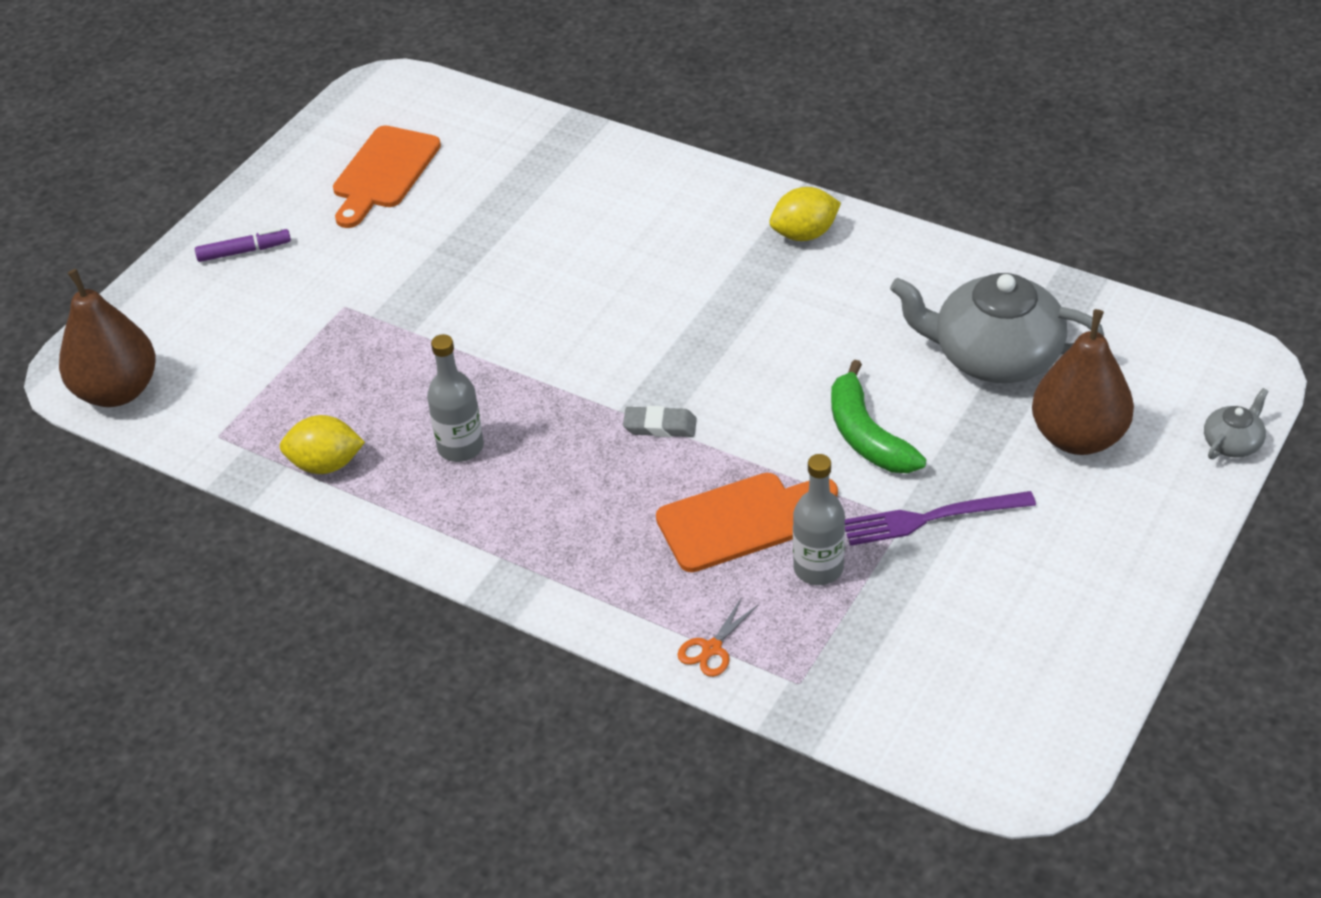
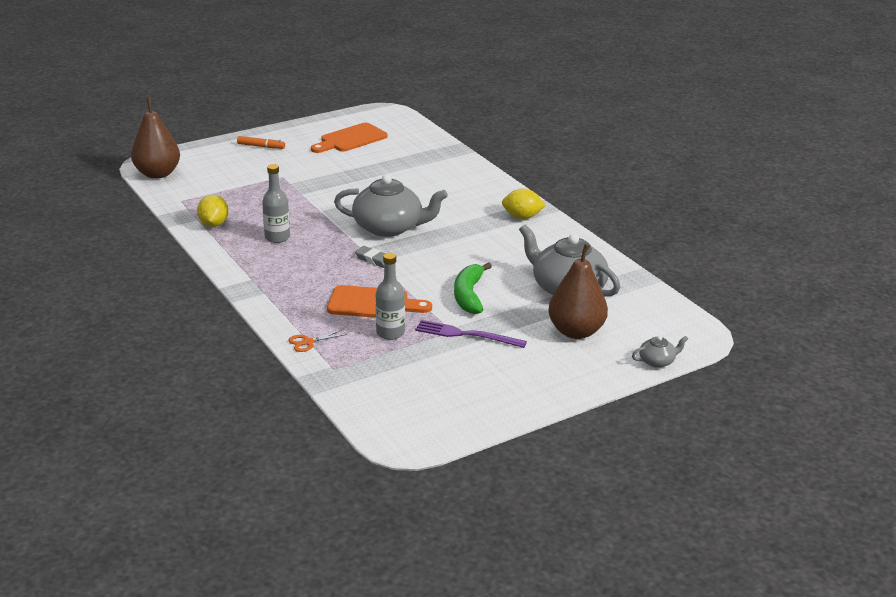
camera: 25 degrees right, 15 degrees down
(244, 251) = (261, 146): purple marker -> orange marker
(326, 464) = (214, 224): yellow lemon -> yellow lemon turned 60 degrees clockwise
(621, 345) = (389, 227): none -> grey teapot

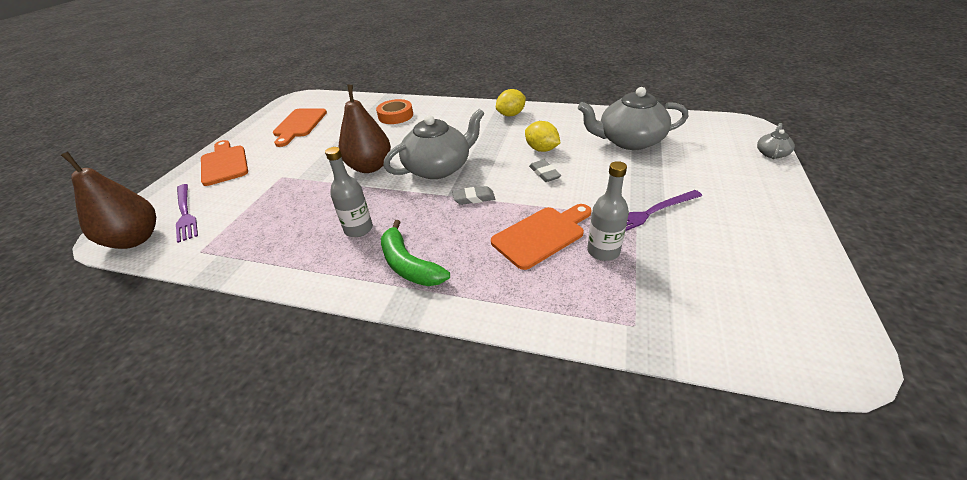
camera: 40 degrees left, 10 degrees up
(199, 171) = (185, 213): none -> purple fork
(214, 224) = (272, 254): yellow lemon -> yellow lemon (541, 149)
(261, 146) = (224, 164): orange marker -> orange cutting board
(308, 342) = (563, 315): orange scissors -> none
(432, 169) = (395, 116): none -> orange tape
(452, 272) = (544, 173): none -> grey eraser
(469, 295) = (588, 182): green banana -> green banana (408, 265)
(576, 332) = (696, 164): brown pear -> brown pear (370, 167)

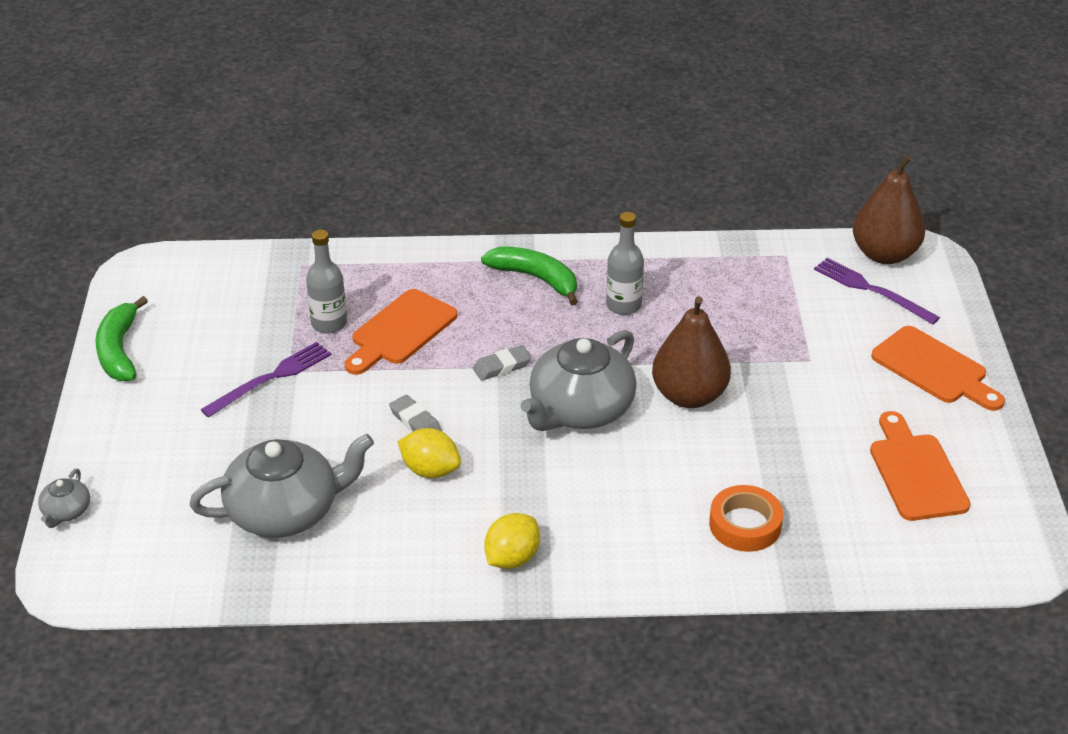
camera: 160 degrees right, 0 degrees up
(801, 255) = (119, 350): none -> green banana

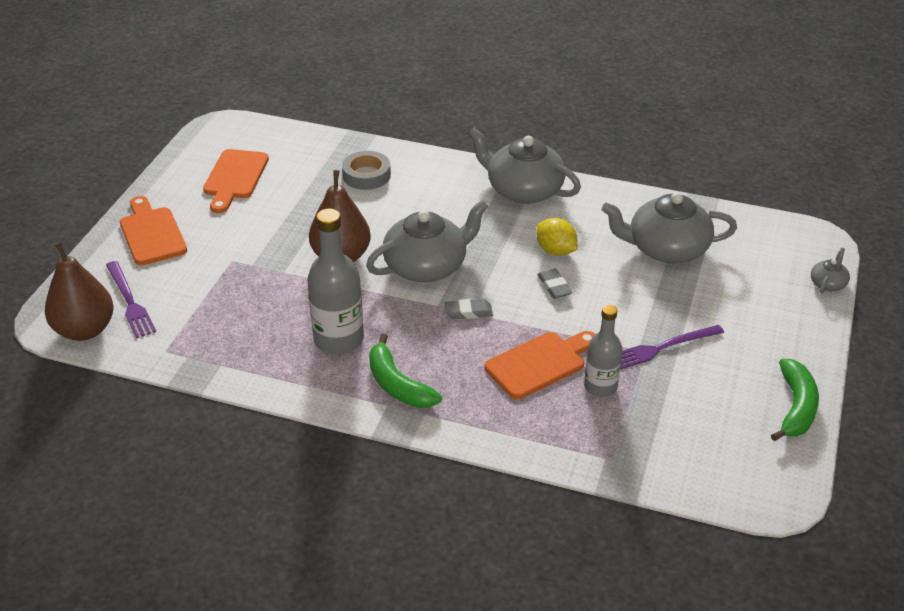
camera: 160 degrees left, 0 degrees up
(512, 558) = (523, 190): yellow lemon -> grey teapot
(623, 305) = (338, 339): grey bottle -> grey bottle, size x1.57
(745, 524) = (366, 175): orange tape -> grey tape

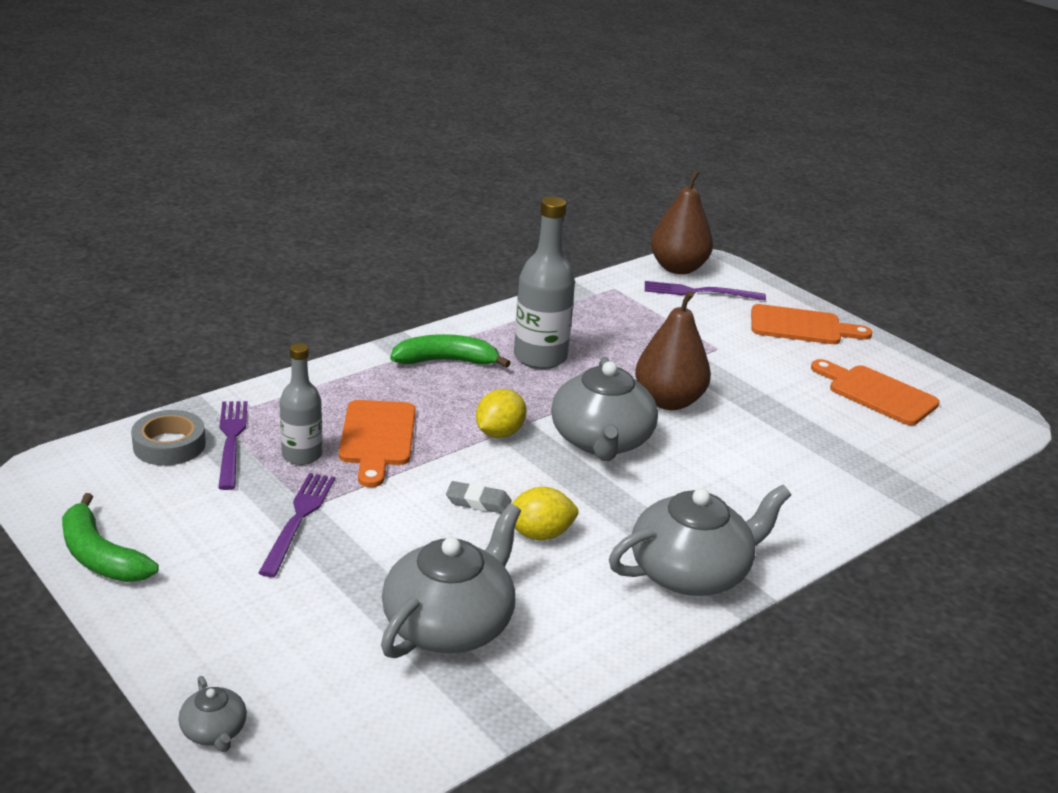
camera: 120 degrees right, 10 degrees down
(366, 175) = (820, 472): grey tape -> grey tape (169, 445)
(468, 312) = (499, 433): grey eraser -> yellow lemon
(627, 431) = (231, 440): none -> purple fork

